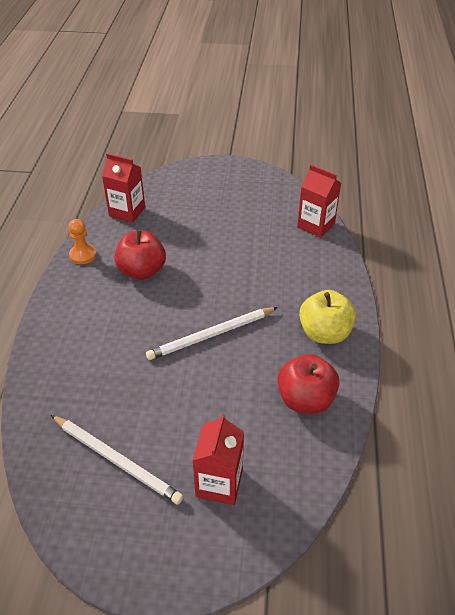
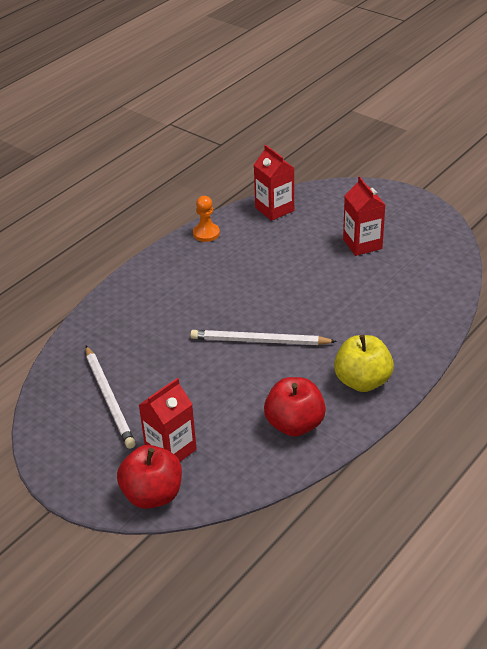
camera: 35 degrees right, 5 degrees down
(142, 271) = (245, 266): red apple -> red apple (152, 495)
(316, 225) = (446, 285): red carton -> red carton (362, 244)

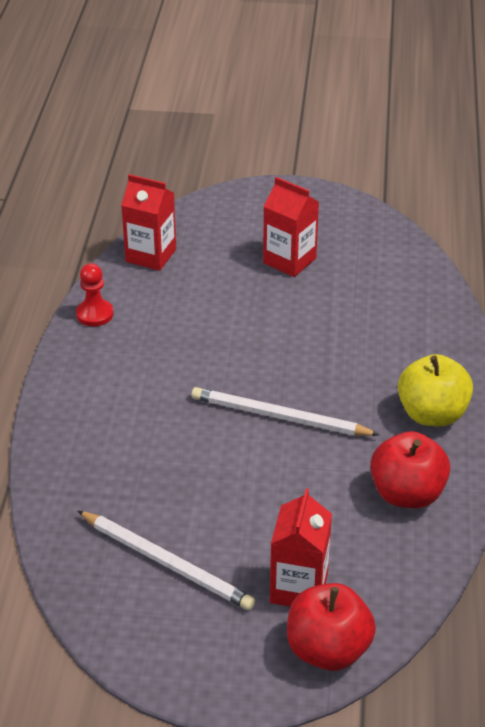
camera: 35 degrees left, 0 degrees up
(206, 233) = (95, 314): orange pawn -> red pawn
(259, 341) = (279, 417): white pencil -> white pencil turned 45 degrees clockwise

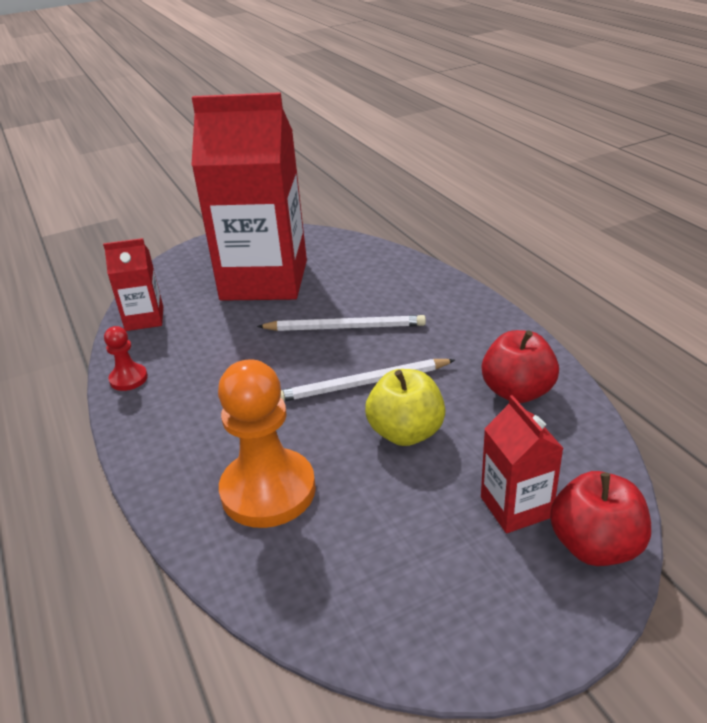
camera: 30 degrees left, 5 degrees down
(125, 472) = (268, 490): none -> orange pawn
(167, 563) = (381, 550): white pencil -> white pencil (345, 327)
(289, 261) = (264, 280): red carton -> red carton, size x2.24
(432, 414) = (474, 331): yellow apple -> yellow apple (406, 433)

